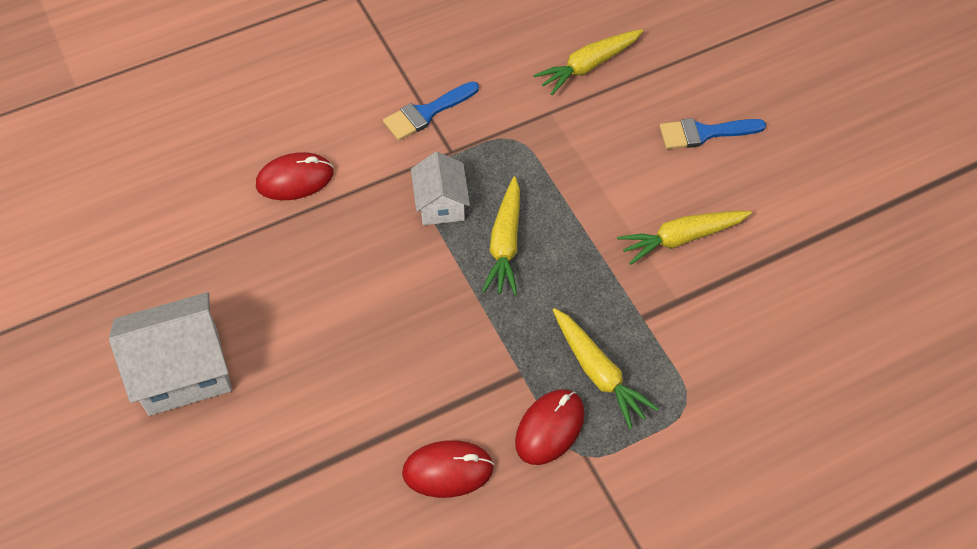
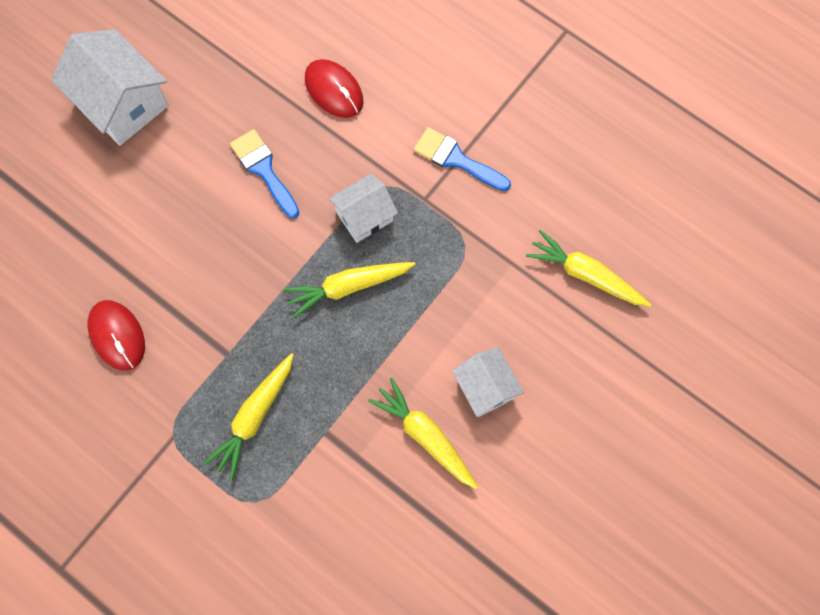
camera: 65 degrees right, 15 degrees up
(550, 428) = (186, 398): red mouse -> none
(657, 176) = (485, 387): none -> white house
(704, 133) = (558, 412): blue brush -> blue brush (263, 170)

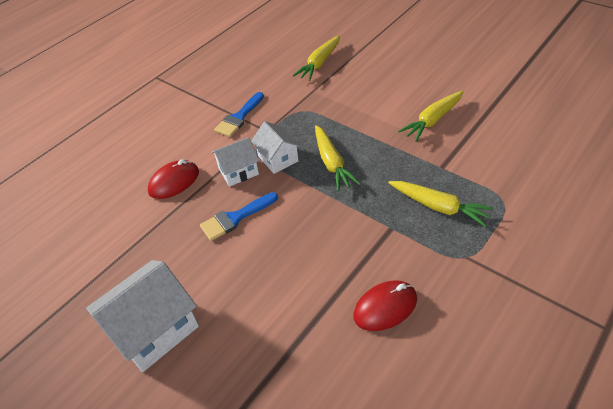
camera: 85 degrees left, 25 degrees down
(485, 387) = (395, 97): white house -> white house (238, 171)

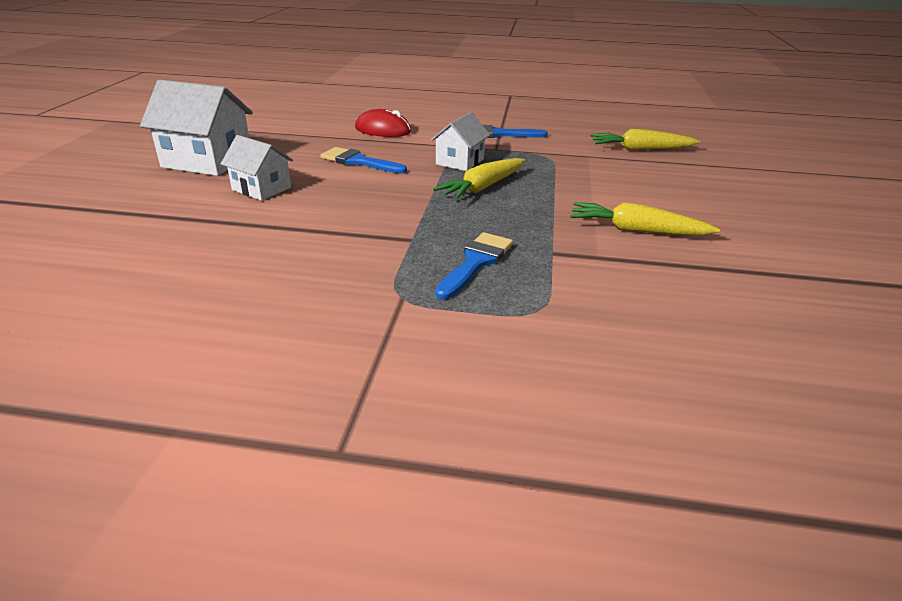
camera: 55 degrees right, 15 degrees down
(238, 171) = (422, 150): white house -> white house (261, 189)
(385, 307) = (285, 257): red mouse -> none
(438, 207) = (476, 262): yellow carrot -> blue brush

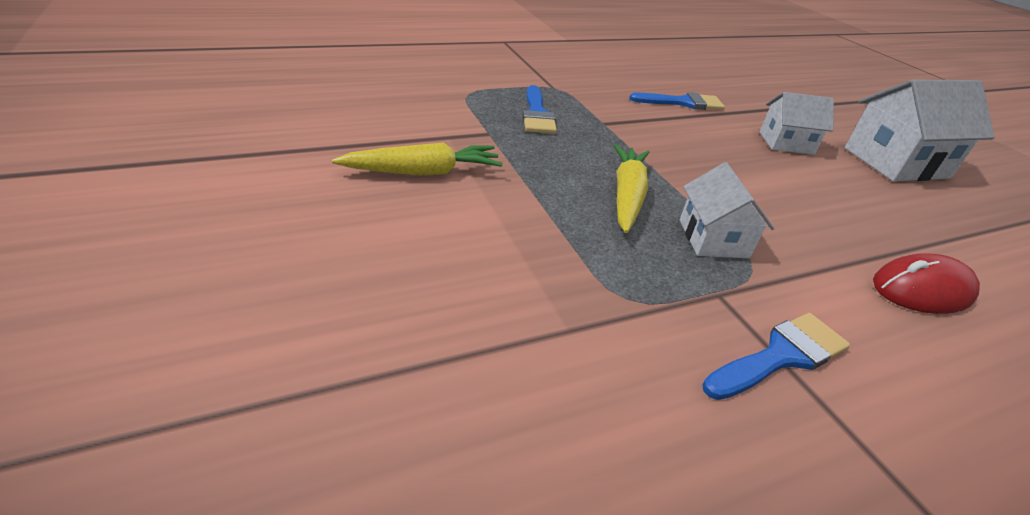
camera: 145 degrees right, 5 degrees up
(358, 162) = (800, 202): blue brush -> blue brush (683, 103)
(641, 149) = (485, 408): yellow carrot -> none

